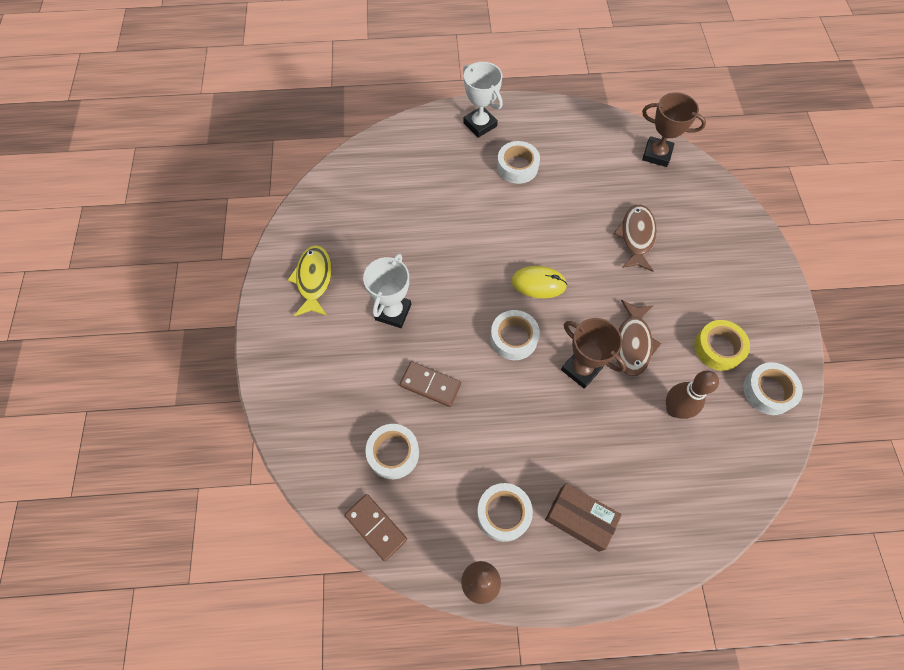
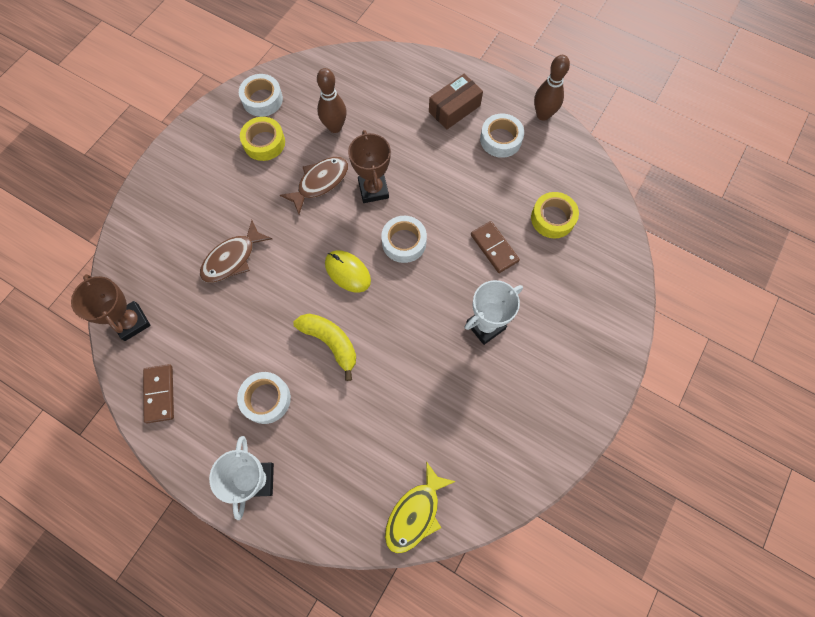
camera: 145 degrees left, 5 degrees up
(314, 279) = (538, 404): yellow fish -> yellow fish (415, 513)
(376, 527) = (592, 181): brown domino -> brown domino (159, 394)
(393, 453) = (552, 218): white tape -> yellow tape
(505, 226) = (331, 342): none -> yellow banana
(579, 519) = (454, 109): brown box -> brown box turned 75 degrees clockwise

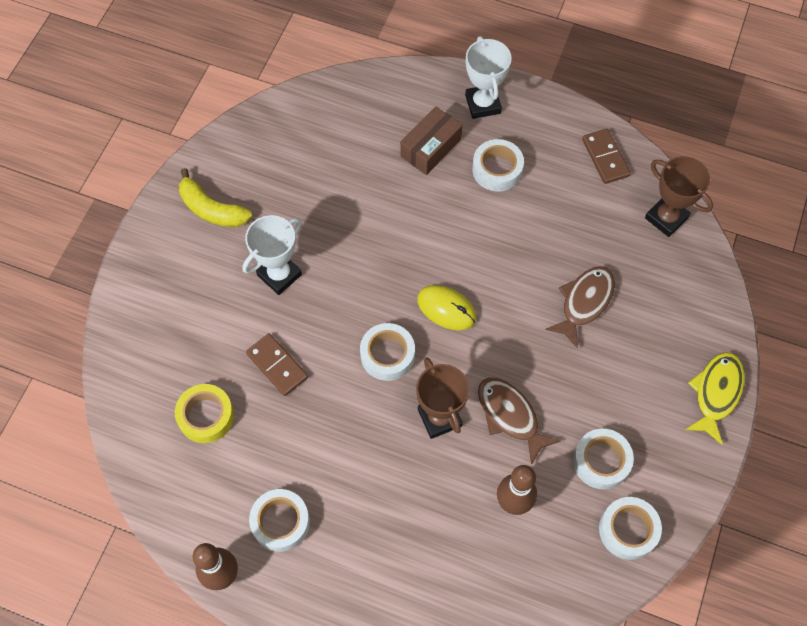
camera: 170 degrees right, 5 degrees down
(264, 143) = (601, 461): yellow tape -> white tape
(320, 182) = (510, 416): brown fish -> brown fish turned 105 degrees clockwise
(331, 342) = (446, 232): yellow banana -> yellow banana (212, 209)
(415, 513) = (330, 101): yellow fish -> yellow fish (716, 393)
(454, 109) = (351, 563): brown box -> brown box (430, 148)

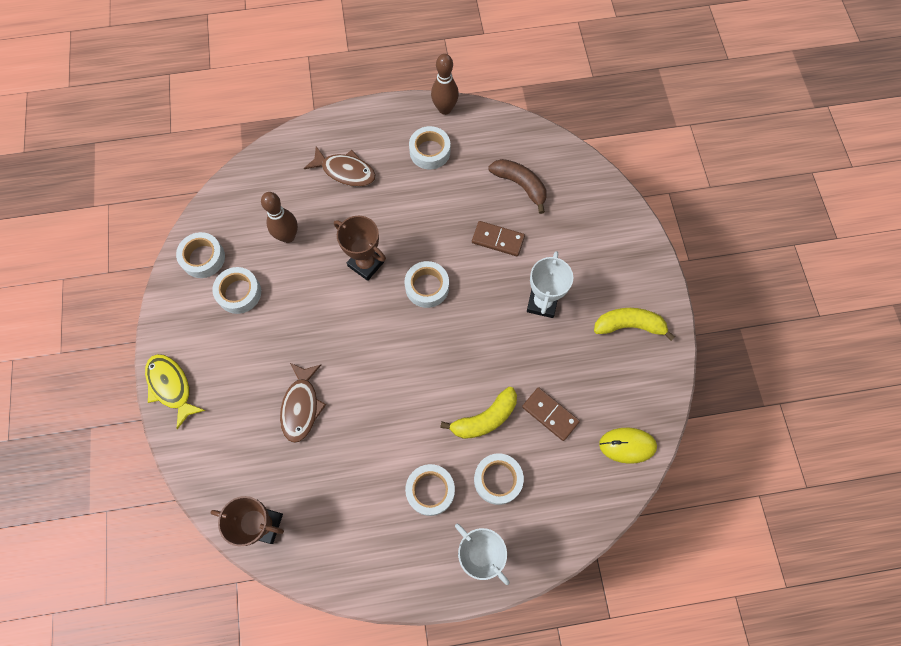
camera: 150 degrees right, 5 degrees up
(206, 416) = (520, 185): yellow tape -> brown banana
(409, 201) = (485, 418): none -> yellow banana
(430, 148) = (498, 480): brown box -> white tape
(446, 309) = (404, 344): yellow mouse -> yellow mouse (627, 445)
(510, 416) = (317, 290): brown fish -> brown fish (345, 171)
(605, 158) = (342, 559): brown domino -> brown domino (550, 414)
(716, 393) = (171, 387): yellow fish -> yellow fish turned 150 degrees clockwise

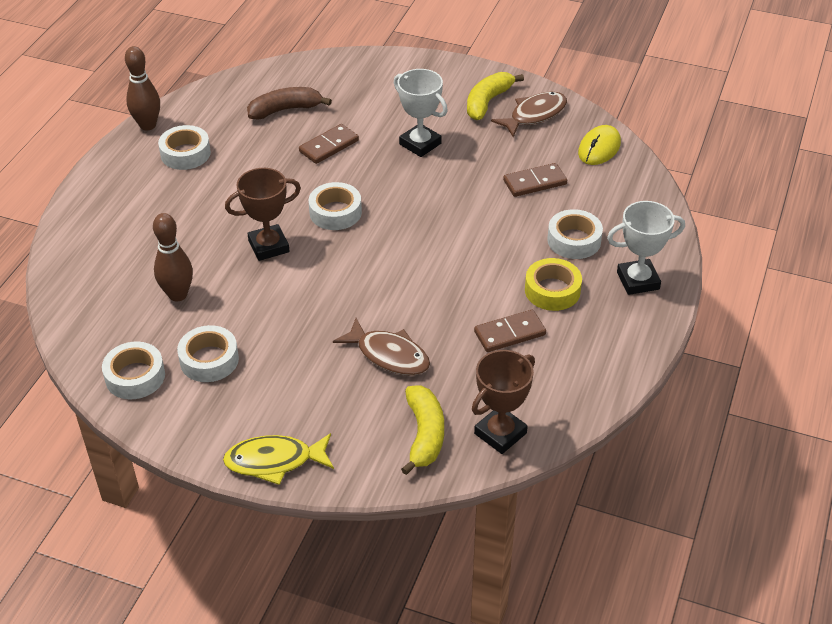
camera: 60 degrees left, 25 degrees down
(345, 171) = (144, 222): brown fish -> brown fish (534, 115)
(367, 481) = (509, 333): none -> brown domino
(430, 490) = (552, 290): white tape -> yellow tape
(485, 418) = (507, 225): yellow banana -> yellow banana (424, 434)

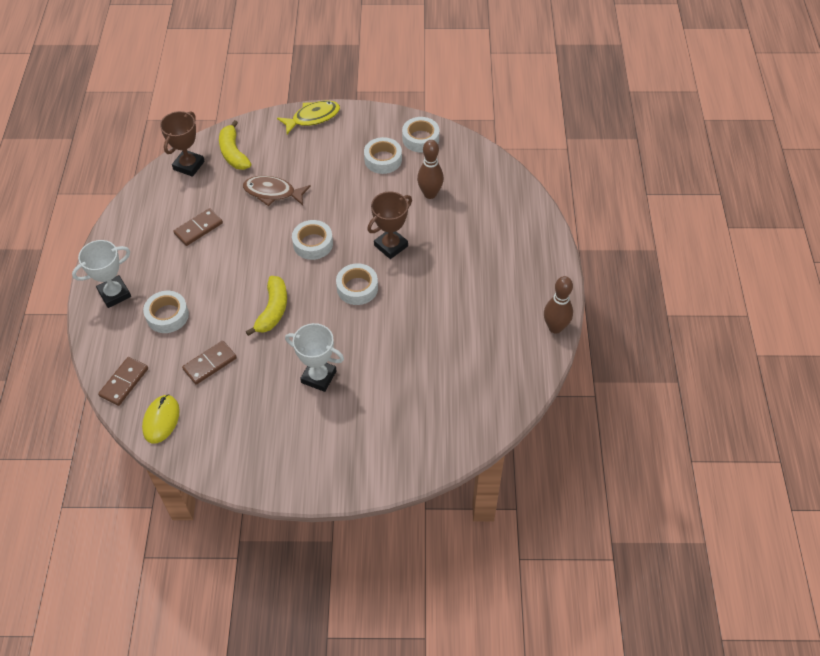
camera: 160 degrees right, 10 degrees up
(185, 153) = (504, 308): white tape -> white tape (313, 244)
(285, 110) = (452, 380): brown banana -> none
(329, 146) = (394, 351): brown domino -> brown domino (124, 382)
(487, 102) = (275, 448): yellow banana -> yellow banana (273, 310)
(534, 115) = (227, 444): brown fish -> none
(552, 290) = (176, 268): yellow tape -> none

